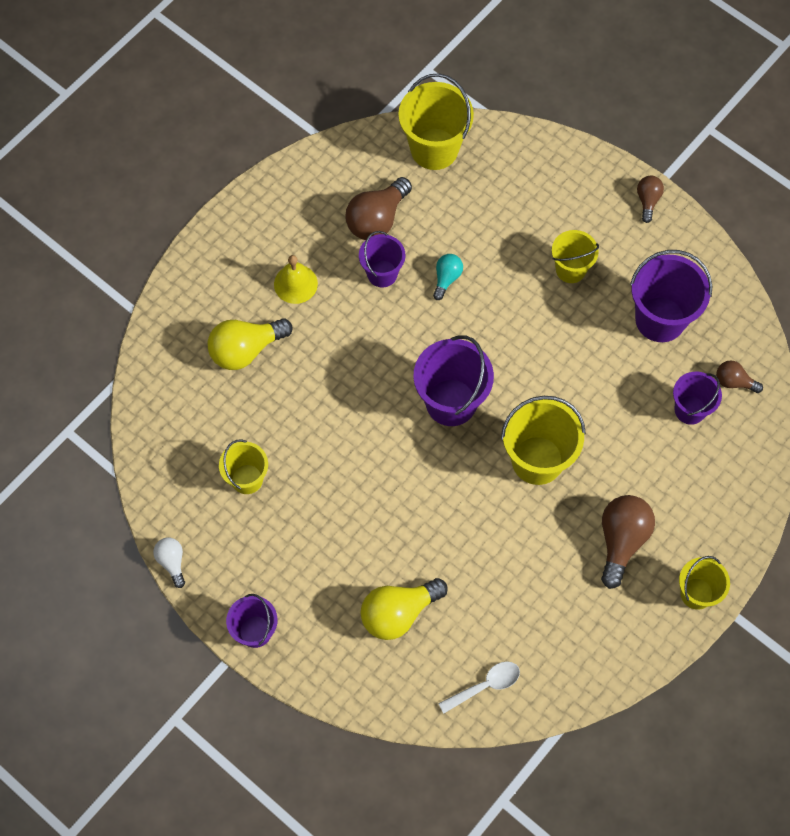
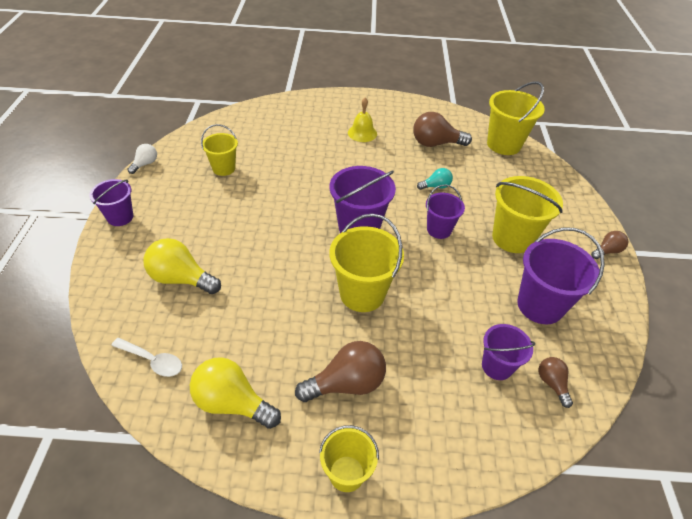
camera: 50 degrees right, 20 degrees down
(246, 350) = (304, 133): yellow light bulb -> yellow light bulb (232, 403)
(382, 273) = (406, 160): purple bucket -> purple bucket (439, 230)
(570, 269) = (512, 238): yellow bucket -> yellow bucket, size x1.63

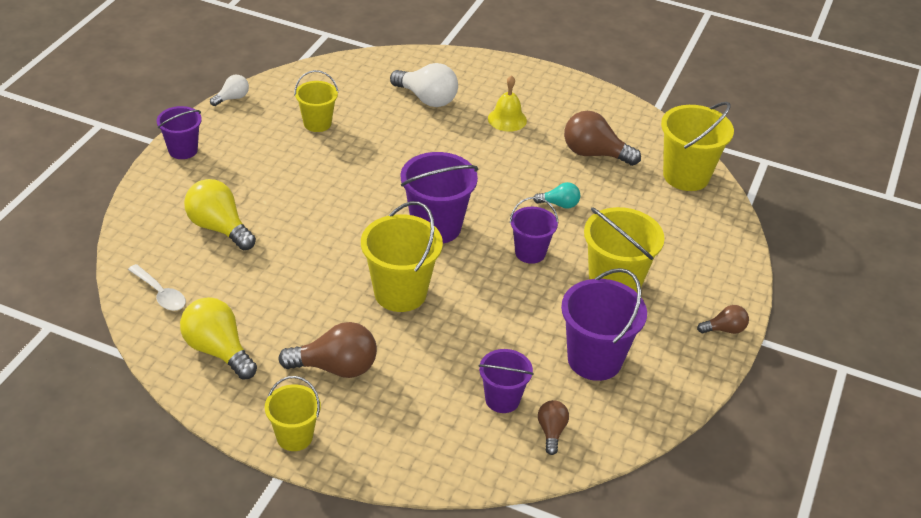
camera: 20 degrees right, 5 degrees down
(297, 131) = (427, 99): none -> white light bulb

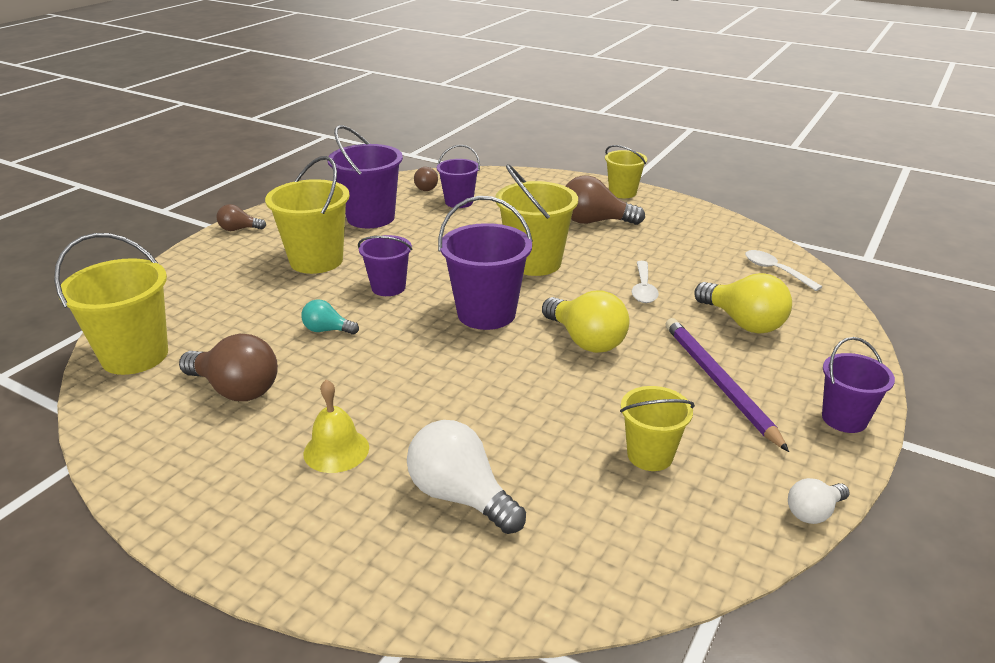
camera: 170 degrees left, 10 degrees down
(218, 350) = (700, 234): yellow light bulb -> yellow light bulb (585, 340)
(259, 172) = (718, 382): none -> purple pencil
(297, 263) = (643, 289): none -> white spoon

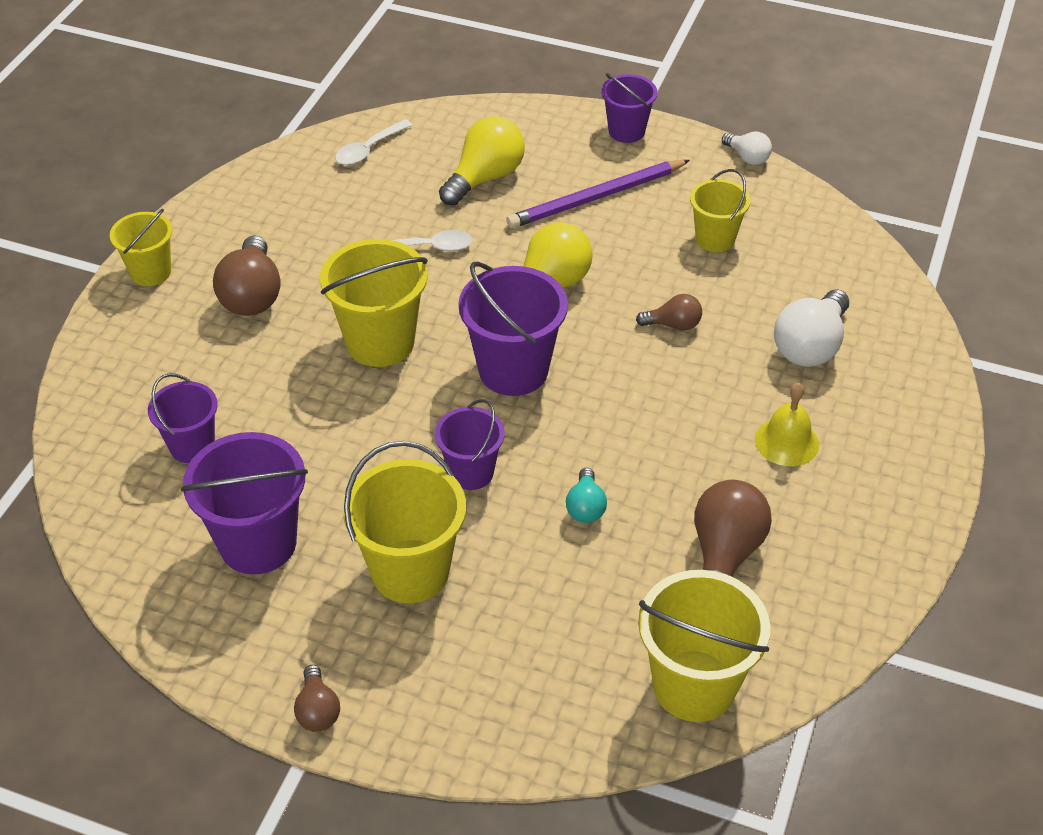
camera: 100 degrees left, 15 degrees up
(428, 188) = (134, 495): brown light bulb -> brown light bulb (673, 325)

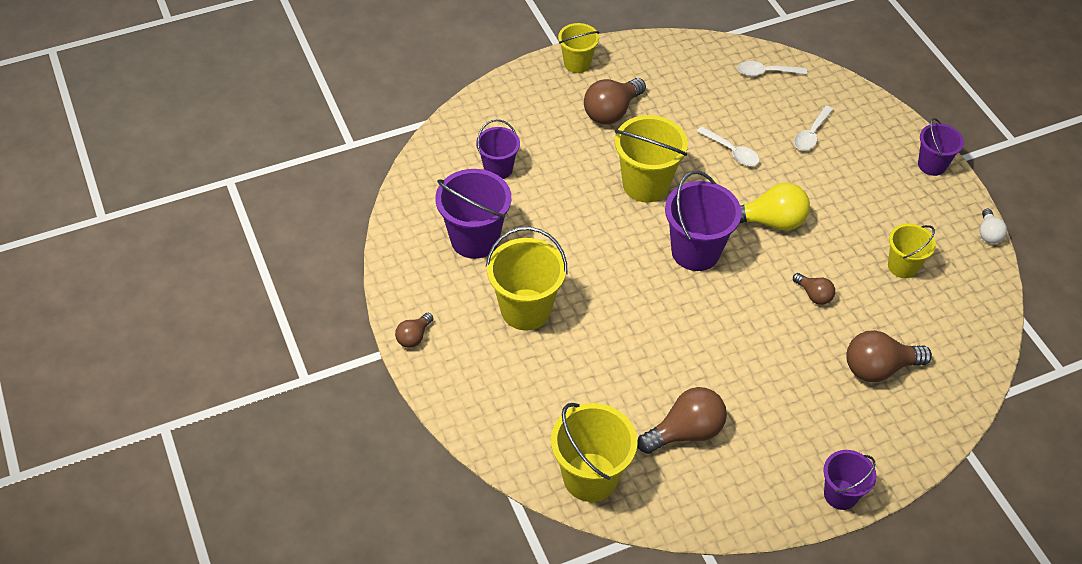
camera: 45 degrees right, 5 degrees up
(471, 472) = (610, 286): purple bucket -> purple bucket (840, 494)
(485, 178) = (811, 134): yellow light bulb -> white spoon
(585, 507) = (645, 349): turquoise light bulb -> none
(596, 198) = (861, 191): purple pencil -> none
(787, 442) = (795, 406): yellow bell -> none
(810, 346) = (878, 368): white light bulb -> brown light bulb

